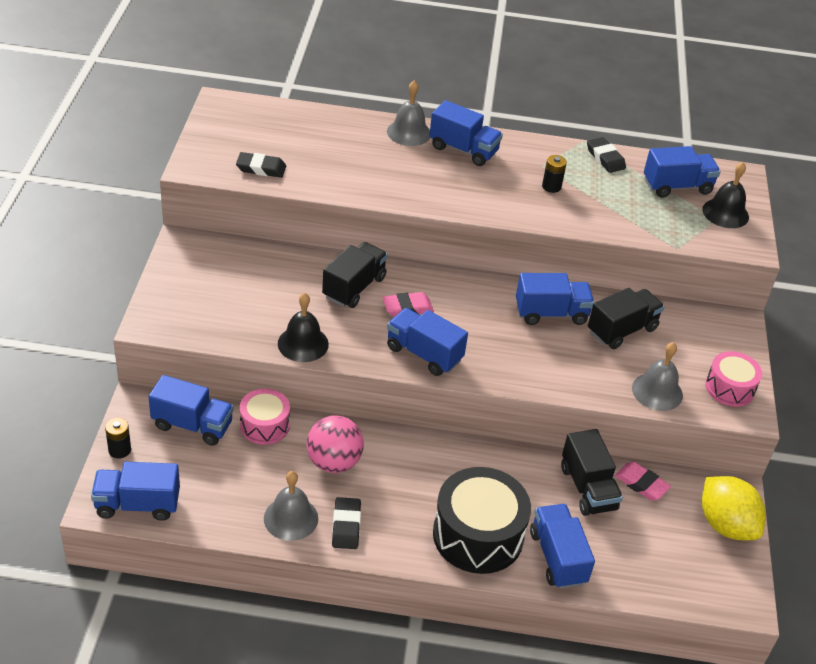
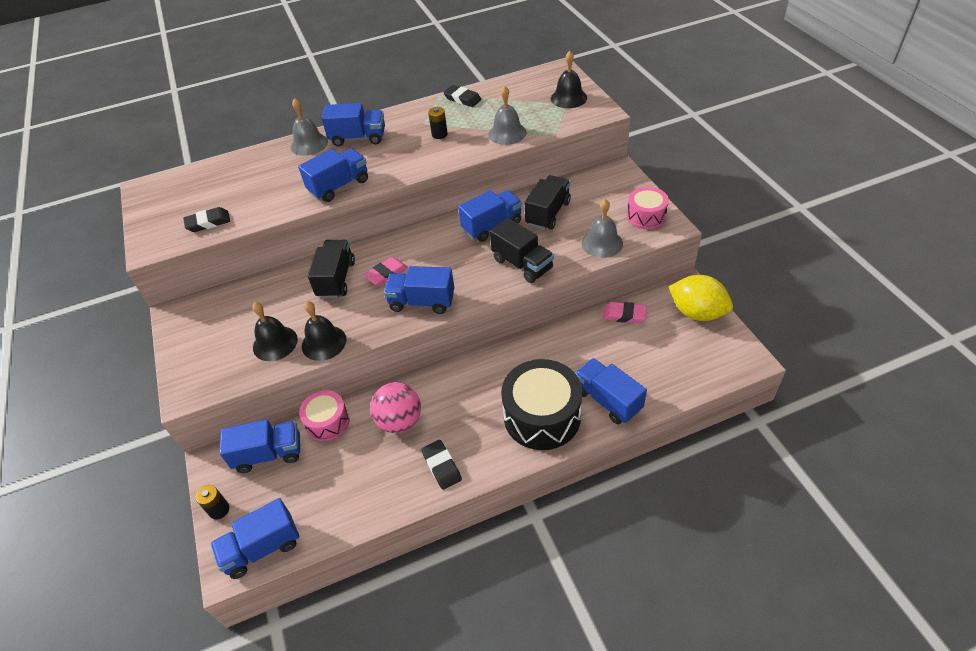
camera: 20 degrees left, 5 degrees up
(257, 320) = (275, 343): none -> black bell
(291, 518) = (395, 485): grey bell -> grey bell (507, 133)
(588, 488) = (592, 338): black truck -> black truck (522, 264)
(677, 186) = (524, 95): blue truck -> blue truck (339, 186)

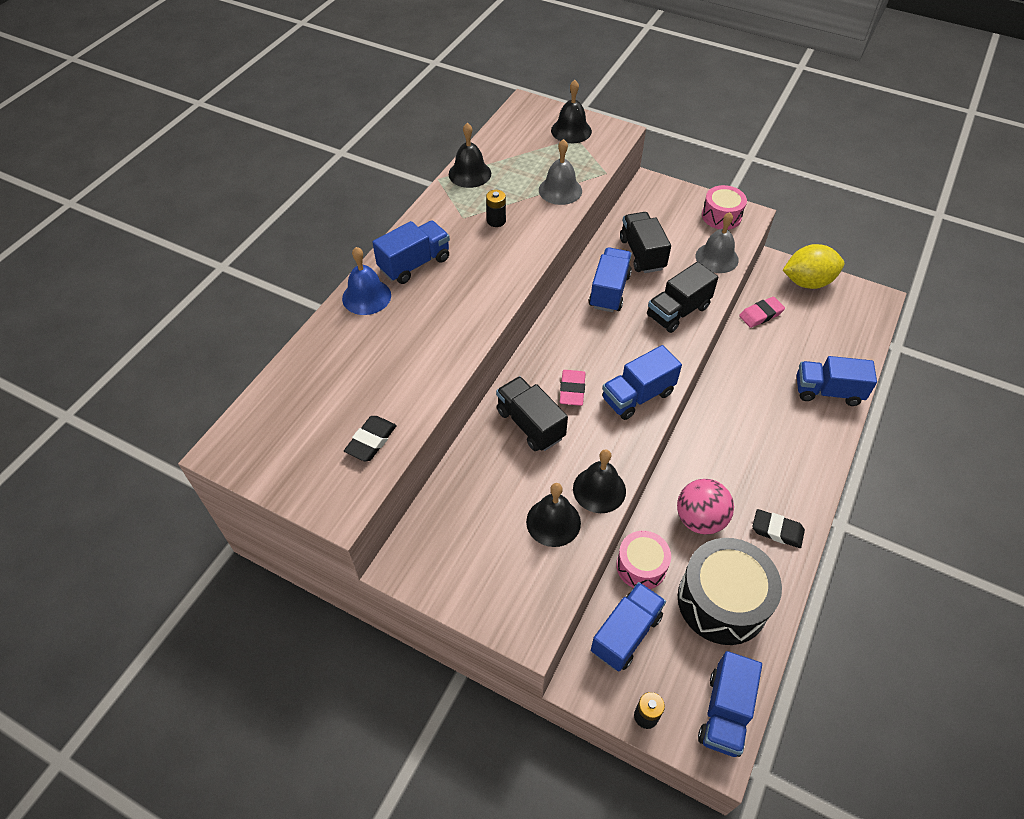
camera: 45 degrees left, 5 degrees up
(309, 144) = (366, 296): grey bell -> blue bell
(339, 186) = (465, 324): blue truck -> none
(462, 99) = (469, 173): black eraser -> black bell
(522, 264) = (678, 311): black truck -> black truck turned 135 degrees clockwise
(542, 416) = (799, 436): black drum -> black drum (722, 601)

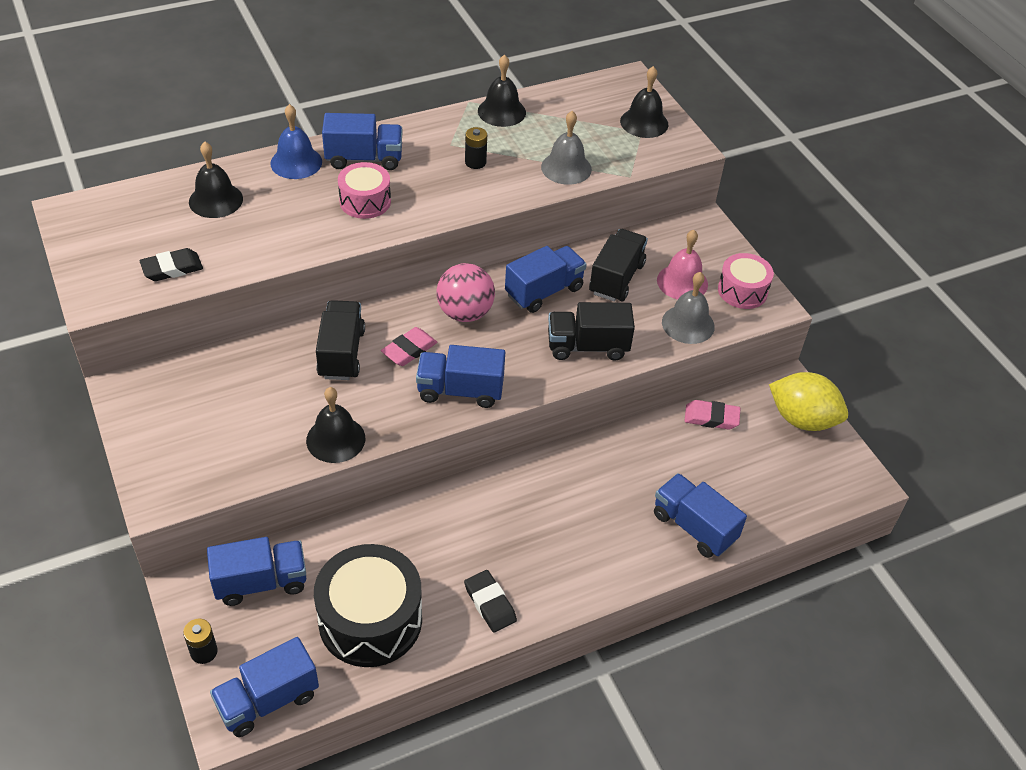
camera: 35 degrees right, 5 degrees down
(553, 522) = (269, 437): black bell -> black bell (216, 200)
(641, 566) = (335, 543): pink drum -> pink drum (365, 201)
(682, 232) = (682, 282): none -> pink bell
(700, 519) = (431, 544): pink ball -> pink ball (465, 313)

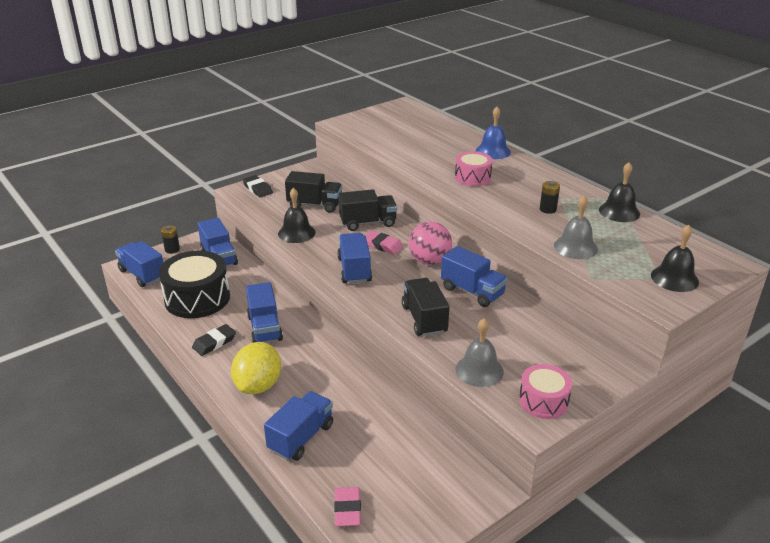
camera: 80 degrees right, 15 degrees down
(172, 268) = (374, 135): black eraser -> black eraser (257, 189)
(216, 200) = (439, 136): black bell -> none
(364, 158) = (515, 171): blue truck -> blue truck (265, 328)
(616, 278) = (510, 325): black truck -> black truck (315, 205)
(682, 282) = (530, 362): pink bell -> none
(711, 418) = (423, 438): pink eraser -> pink eraser (347, 509)
(802, 419) = (449, 504): yellow lemon -> yellow lemon (258, 385)

